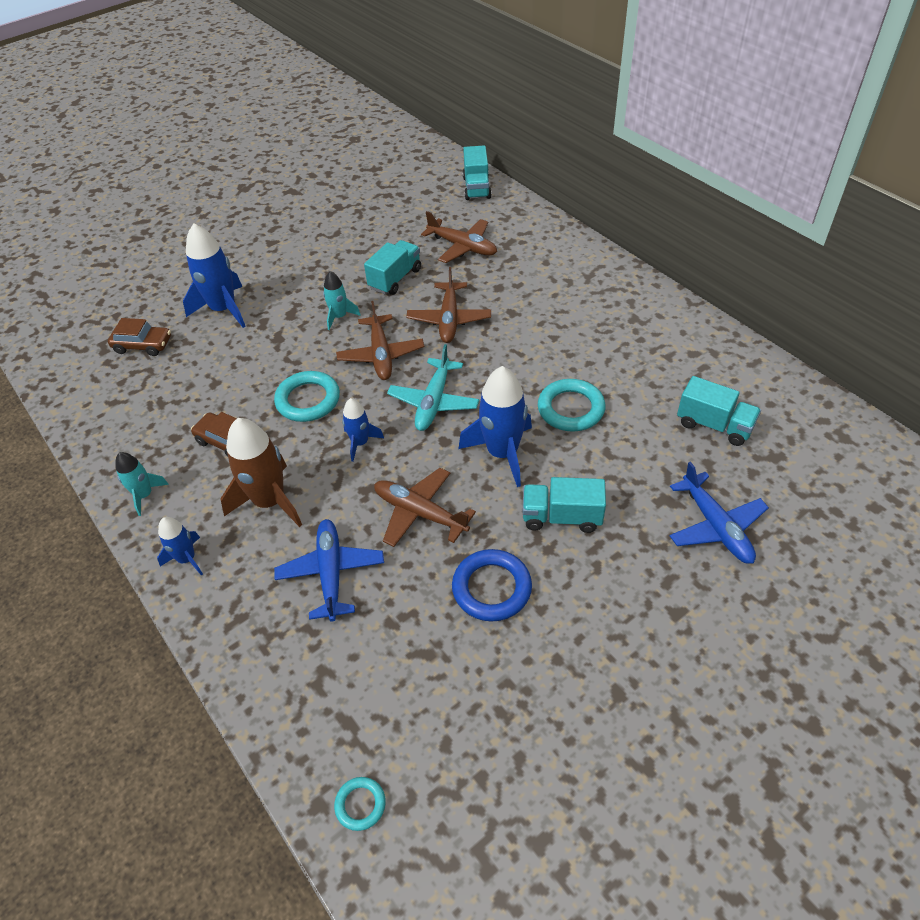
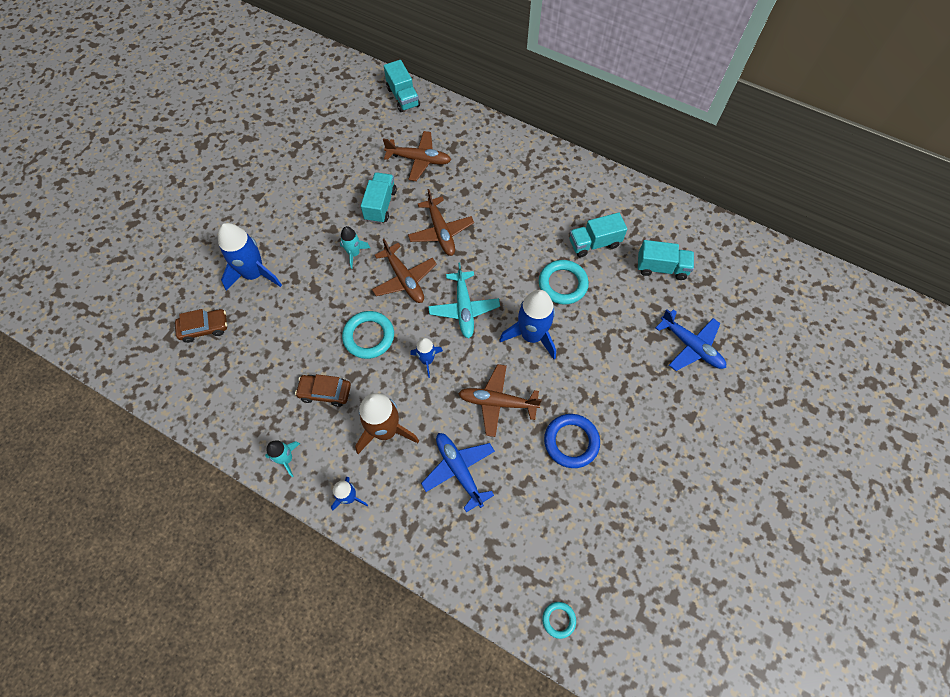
camera: 25 degrees left, 15 degrees up
(561, 517) = (593, 372): turquoise truck -> turquoise truck (594, 243)

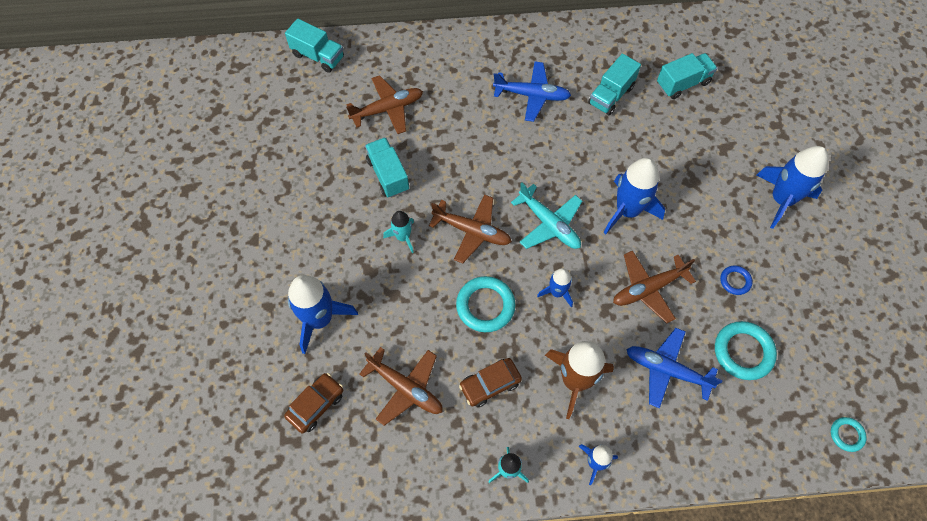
camera: 35 degrees left, 0 degrees up
(441, 232) = (467, 166): brown plane -> brown plane (406, 388)
(562, 284) = (615, 148): turquoise ring -> turquoise ring (743, 352)
(571, 442) = (735, 281): blue ring -> blue ring, size x0.54
(666, 405) = (781, 199): none -> blue rocket
(691, 346) = (759, 137): blue plane -> blue plane (532, 95)

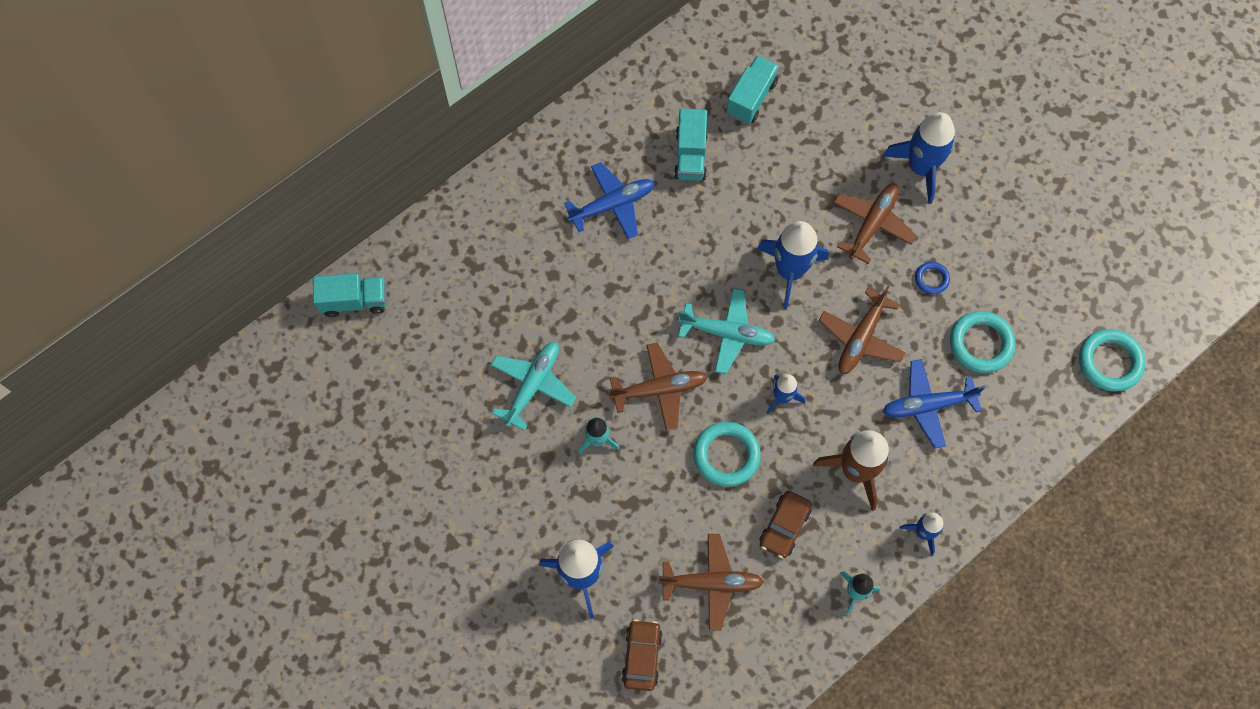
camera: 35 degrees left, 5 degrees up
(387, 109) = (476, 314): brown plane -> brown plane (872, 224)
(388, 175) = (533, 385): turquoise truck -> turquoise plane
(846, 435) = (1109, 362): turquoise ring -> turquoise ring, size x1.84

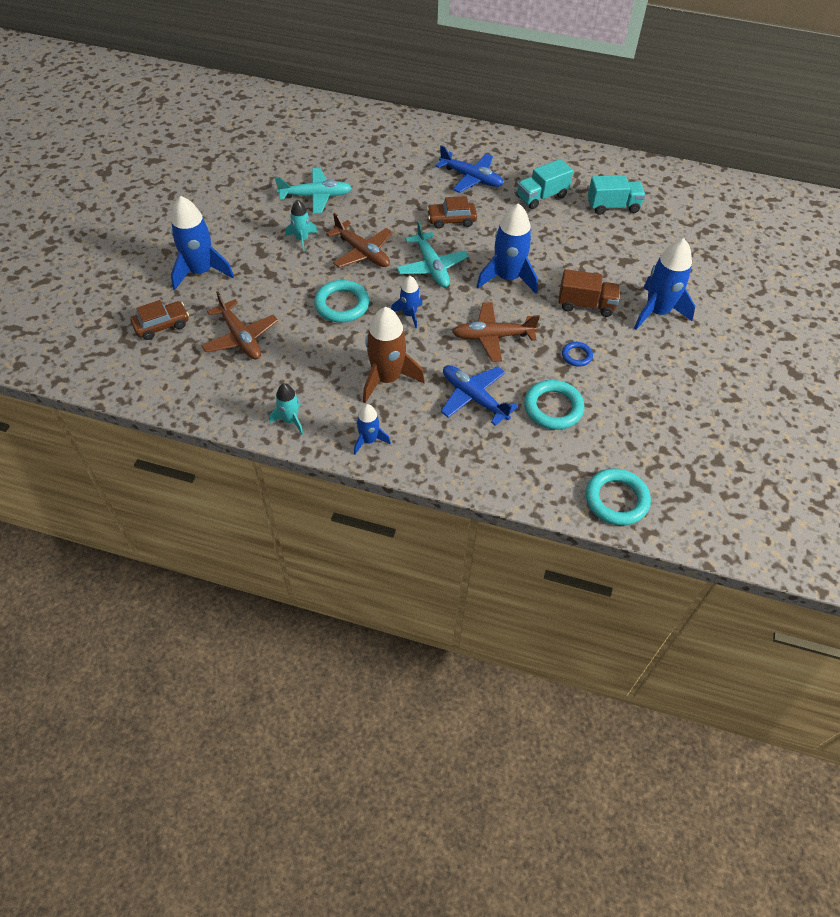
camera: 55 degrees right, 15 degrees down
(354, 301) = (308, 106): turquoise truck -> none
(784, 526) = (312, 358): brown car -> brown car (451, 220)
(872, 224) = (586, 305): brown plane -> brown truck

